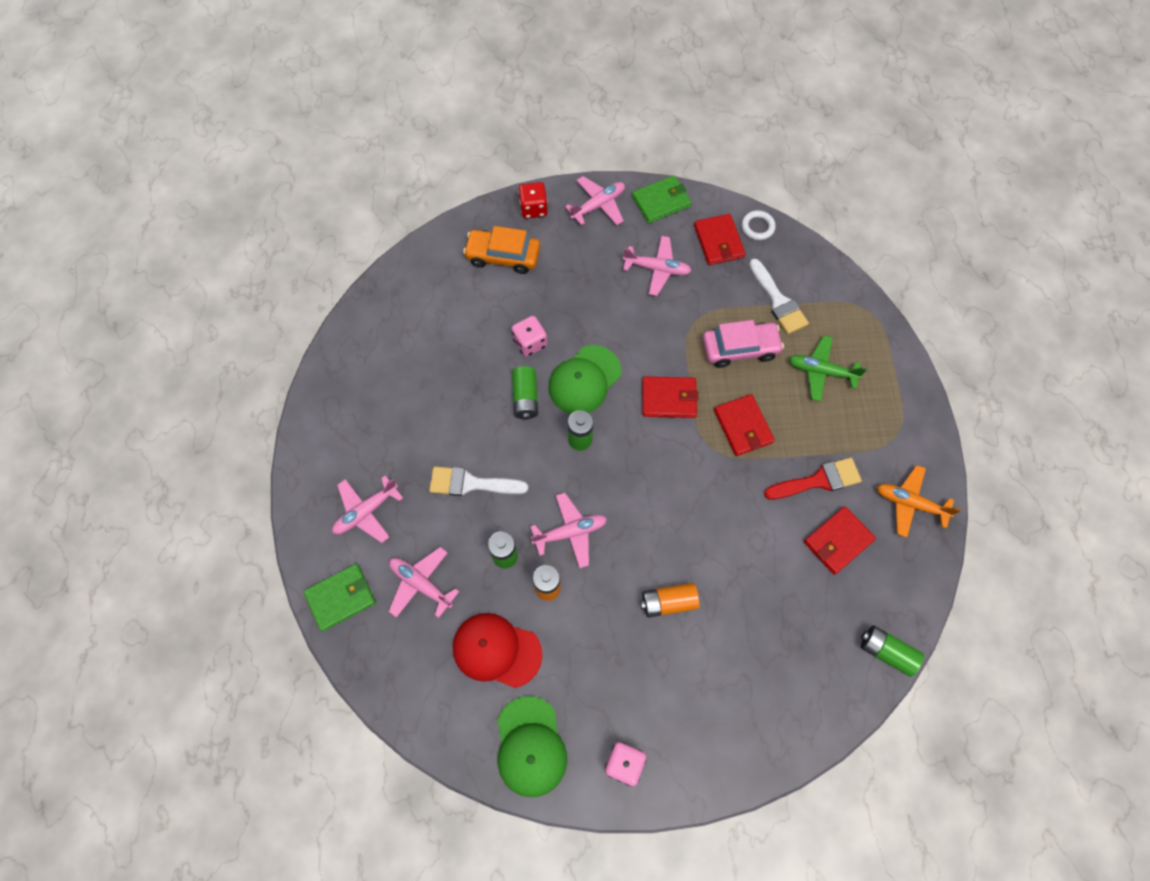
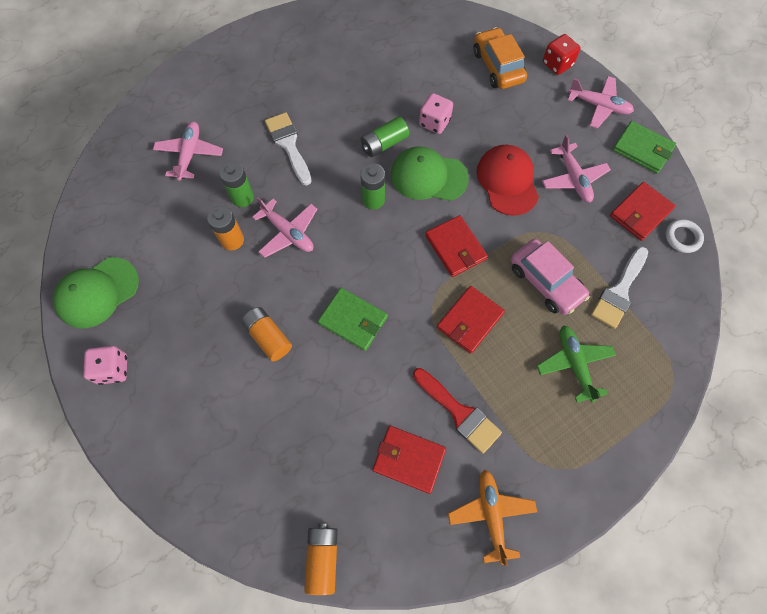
camera: 60 degrees right, 0 degrees up
(341, 598) = (153, 112): green wallet -> green wallet (353, 320)
(366, 512) = (227, 92): pink plane -> none
(496, 650) = (163, 230): red cap -> red cap (507, 181)
(886, 652) = (322, 558): green battery -> orange battery

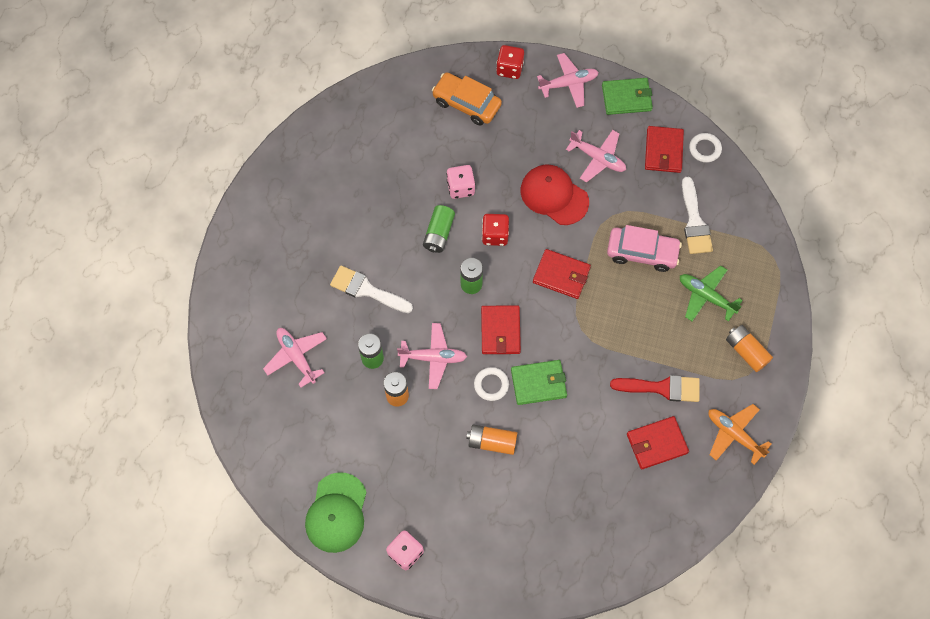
camera: 40 degrees left, 0 degrees up
(313, 290) = (491, 385): none -> white ring
(322, 558) = (658, 546): orange battery -> orange battery (746, 351)
(428, 176) = (495, 235): green cap -> red dice
(469, 320) = (616, 320): red wallet -> red wallet (500, 331)

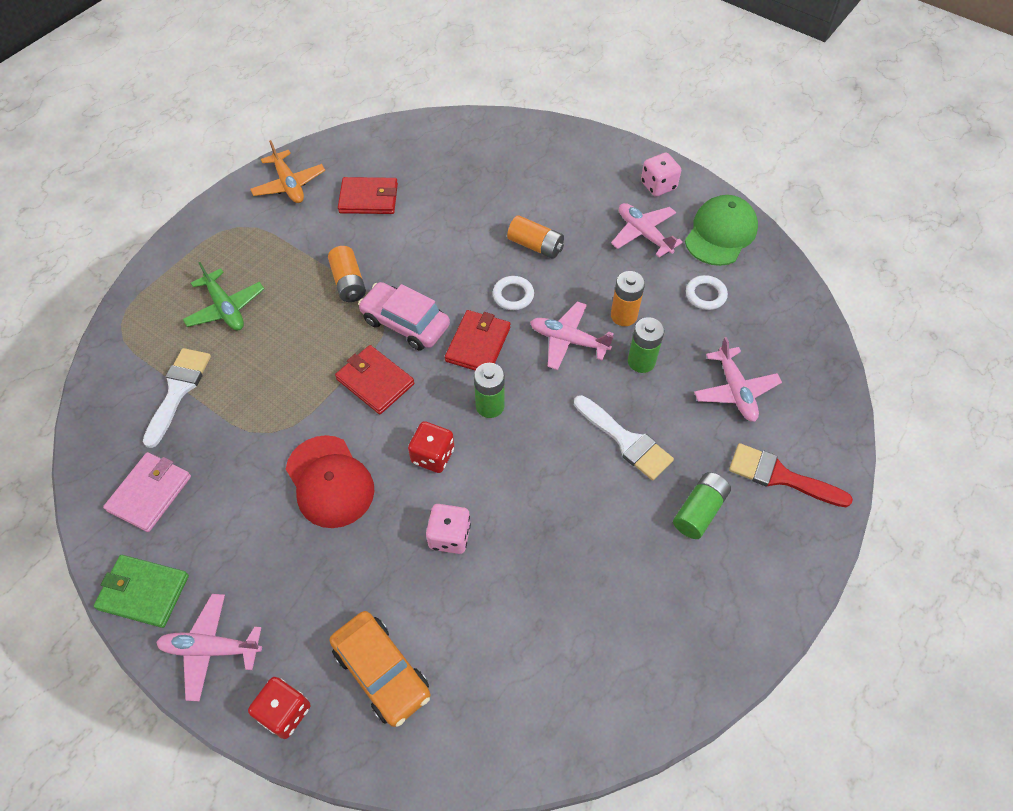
camera: 160 degrees left, 10 degrees down
(439, 233) = (506, 482): green battery -> green battery (699, 511)
(538, 383) = (460, 281): green wallet -> none
(597, 158) = (242, 513): pink plane -> pink plane (643, 234)
(642, 252) = (264, 376): pink car -> pink car (405, 323)
(662, 388) = (332, 240): red brush -> red brush (780, 476)
(663, 151) = (150, 493): red wallet -> pink wallet
(705, 149) = (96, 477): white ring -> white ring (705, 295)
(746, 351) = (223, 246): orange battery -> orange battery (348, 282)

